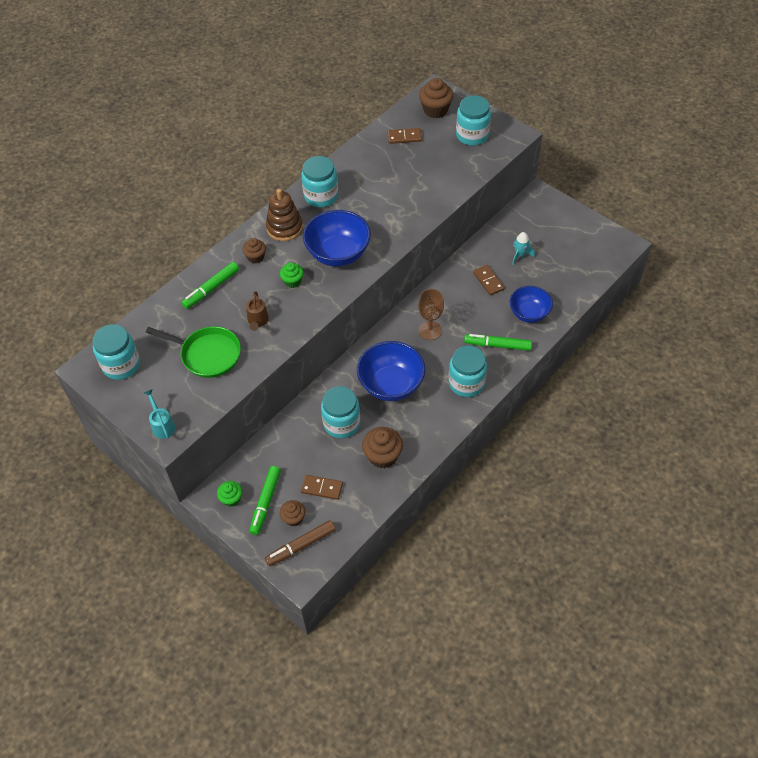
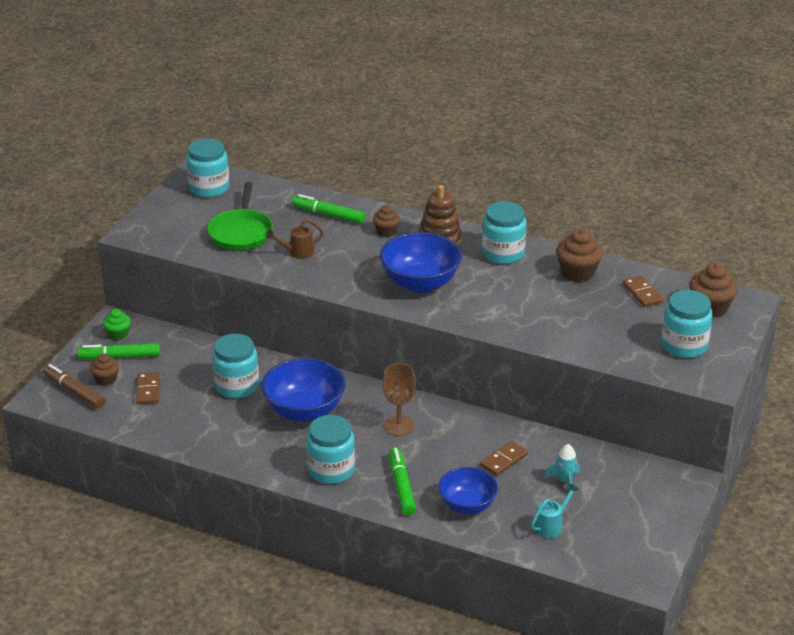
camera: 70 degrees right, 20 degrees down
(162, 425) = (145, 227): turquoise watering can -> turquoise watering can (551, 526)
(292, 281) = (363, 262): green cupcake -> none
(382, 456) = (203, 425): brown cupcake -> brown cupcake (577, 273)

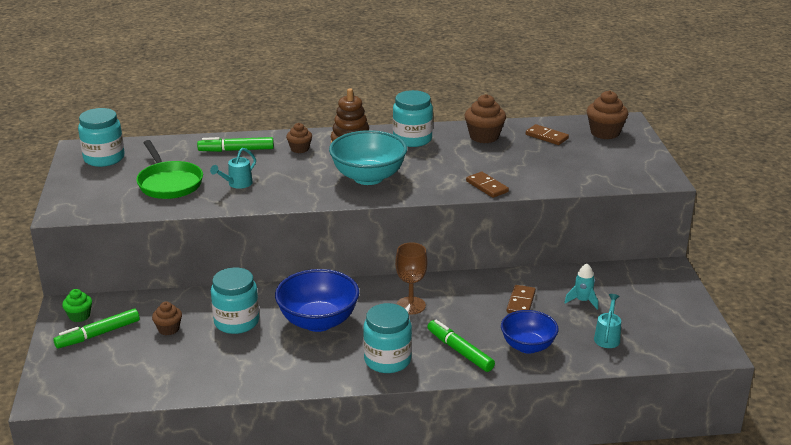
camera: 30 degrees left, 5 degrees down
(74, 391) = (76, 379): brown marker -> none
(106, 379) = (101, 358): brown cupcake -> brown cupcake (168, 329)
(148, 390) = (153, 353): brown domino -> brown domino (487, 186)
(297, 252) = (237, 184): brown watering can -> turquoise watering can
(420, 283) = (368, 177): blue bowl -> turquoise bowl
(684, 345) = (616, 161): turquoise jar -> none

